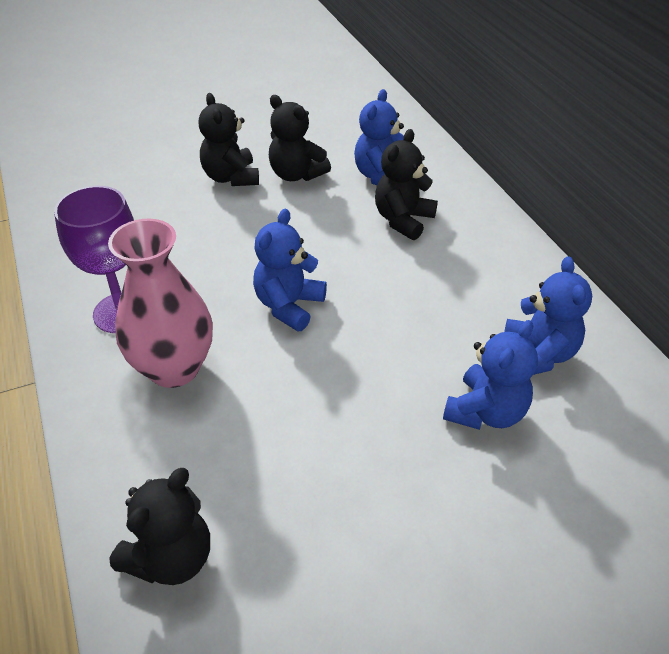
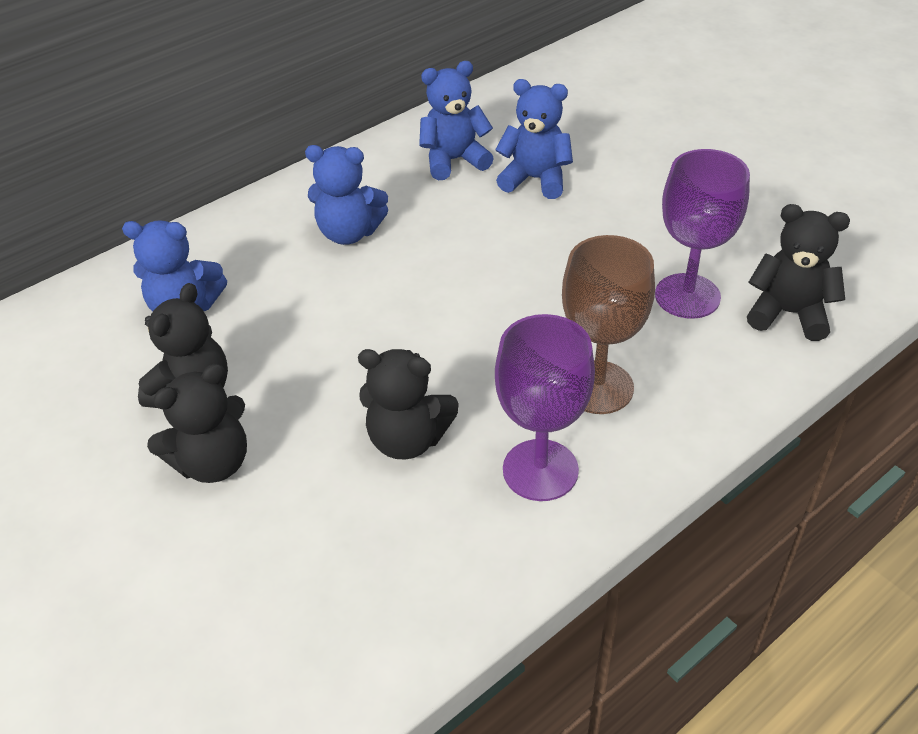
camera: 105 degrees left, 0 degrees up
(174, 368) = (598, 387): pink vase -> brown goblet
(244, 476) = (687, 296): none -> purple goblet
(289, 306) = (462, 327): blue teddy bear -> blue teddy bear (349, 233)
(403, 220) = (277, 272): black teddy bear -> black teddy bear (408, 439)

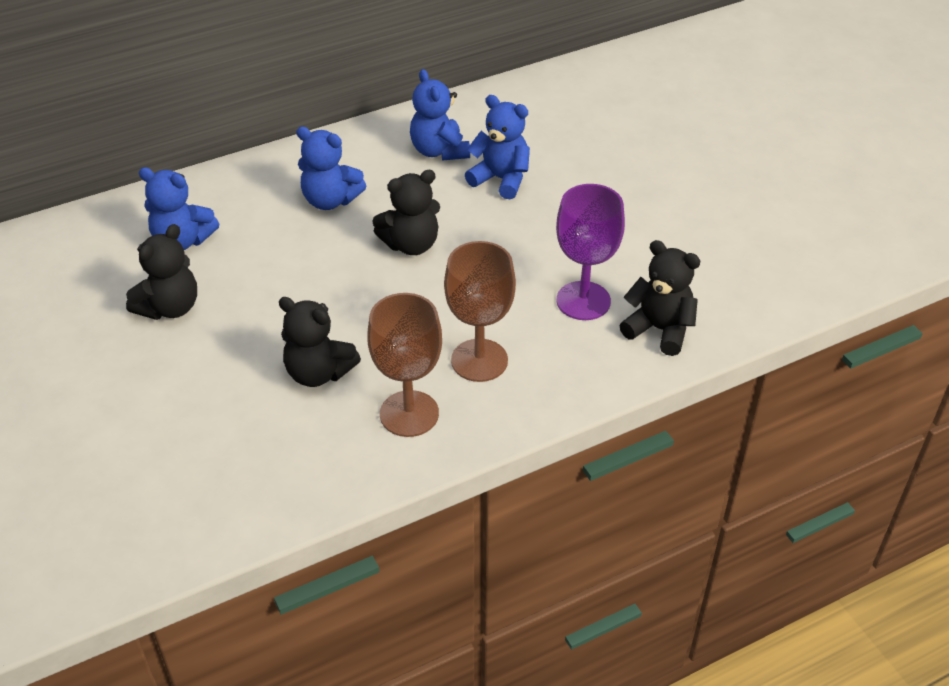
camera: 10 degrees right, 0 degrees up
(213, 463) = (169, 363): black teddy bear -> black teddy bear (411, 244)
(454, 160) = (439, 151): blue teddy bear -> blue teddy bear turned 105 degrees counterclockwise
(540, 470) = (409, 414): purple goblet -> brown goblet

